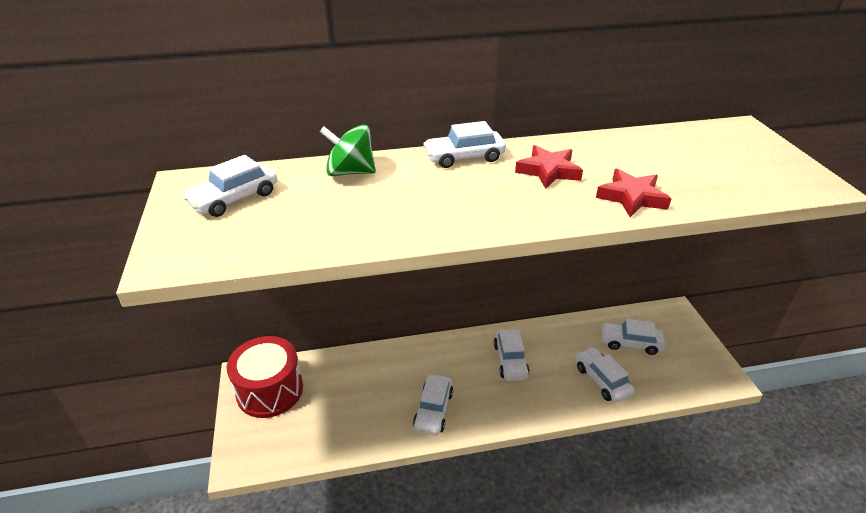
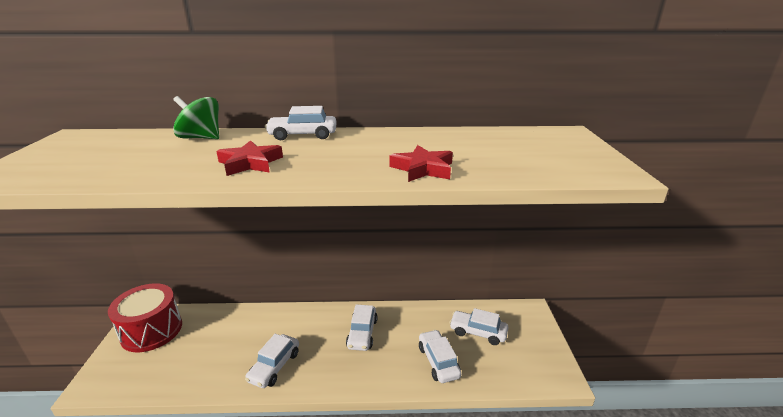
camera: 10 degrees right, 10 degrees down
(235, 199) = (93, 147): white car -> none
(548, 171) = (364, 147): red star -> red star (250, 163)

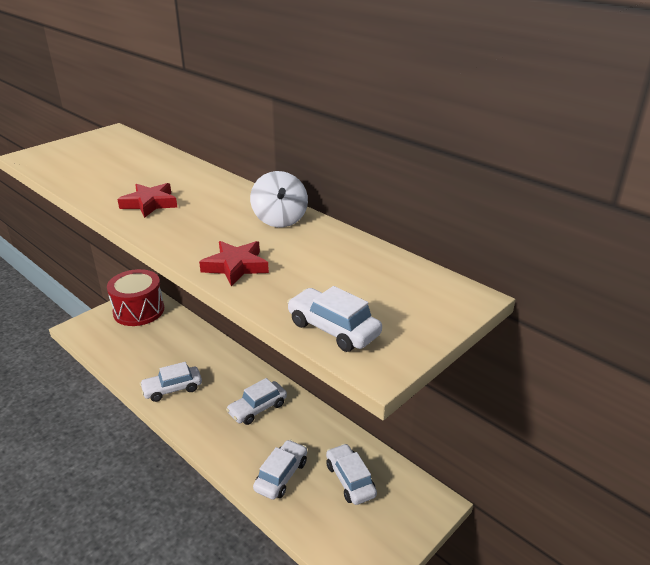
camera: 45 degrees right, 5 degrees up
(201, 138) = (168, 164): green spinning top -> none
(303, 135) = (231, 190): white car -> white car (333, 329)
(382, 137) = (280, 219): none -> white spinning top

